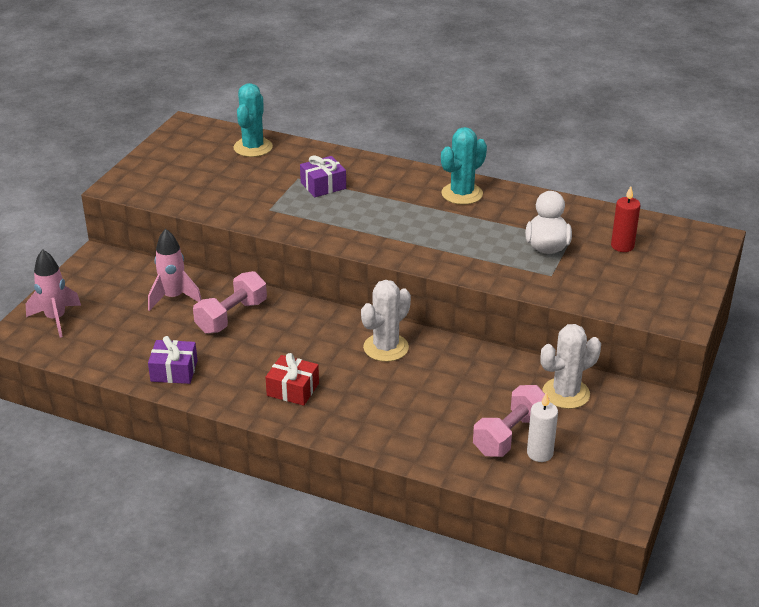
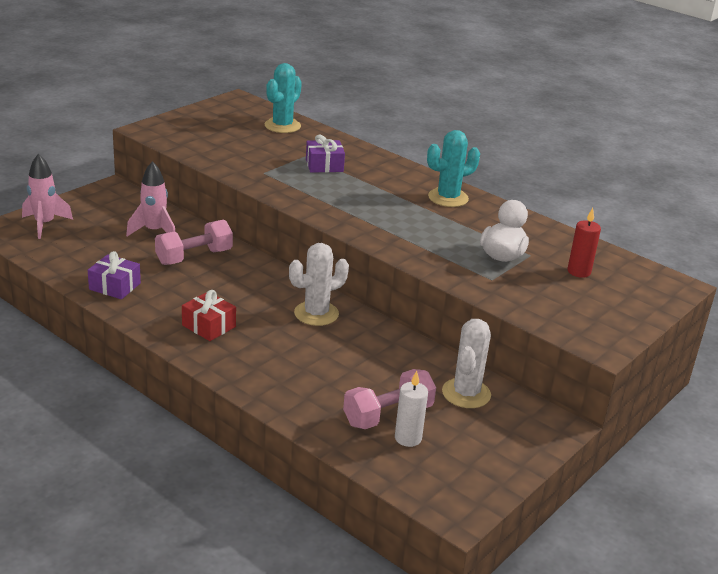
camera: 15 degrees right, 5 degrees down
(566, 393) = (466, 393): white cactus -> white cactus turned 60 degrees counterclockwise

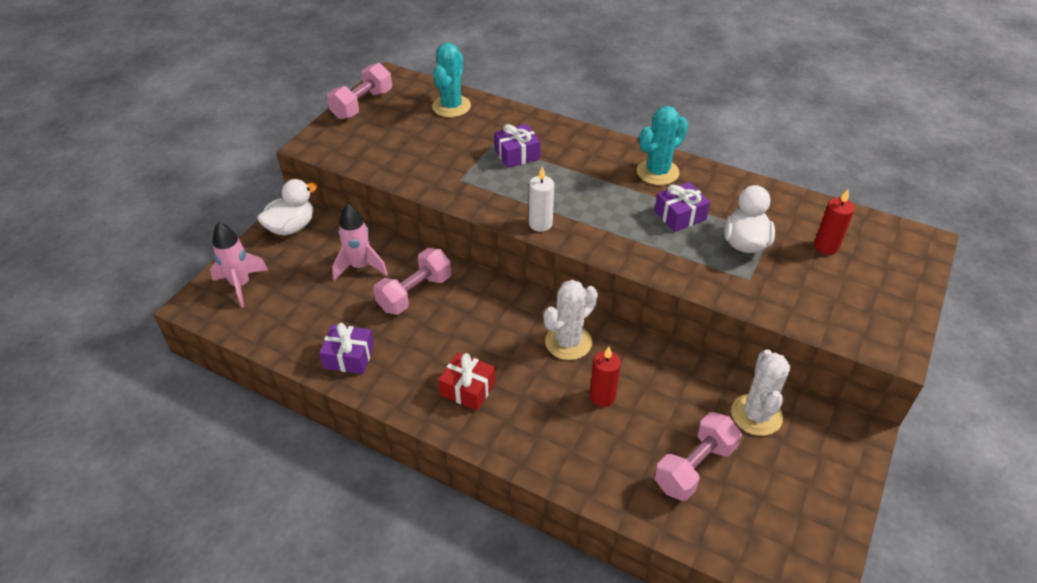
camera: 10 degrees left, 15 degrees up
(107, 196) = (291, 227): none -> white duck
(203, 112) = (362, 104): none -> pink dumbbell
(328, 354) = (602, 396): none -> red candle
(408, 438) = (726, 494): white candle -> white candle (540, 224)
(452, 228) = (680, 215): none -> purple gift

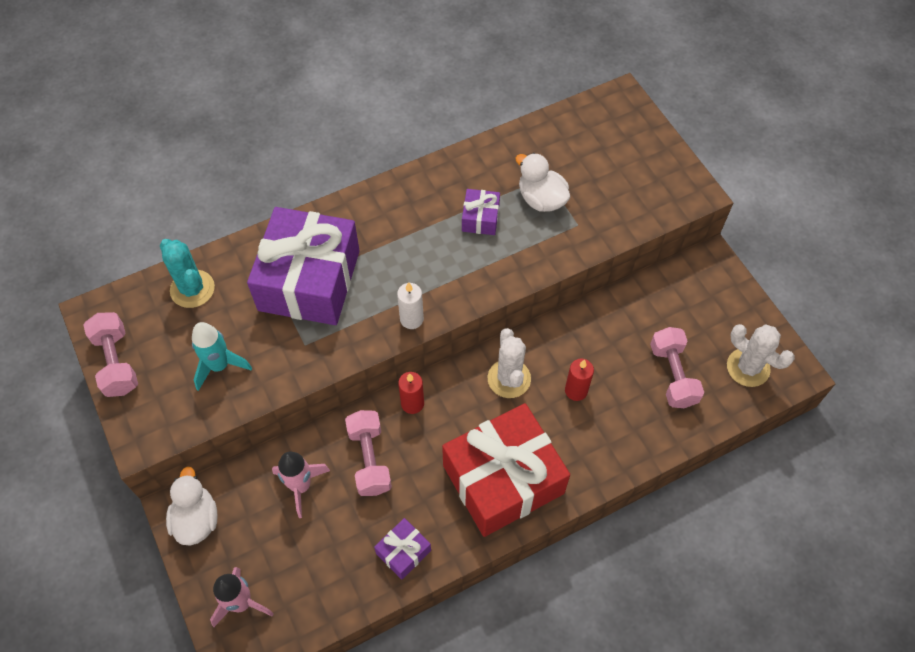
camera: 55 degrees left, 15 degrees up
(402, 149) = (219, 366): none -> turquoise rocket
(468, 389) = (503, 479): red gift -> red gift, size x2.34
(517, 154) = (309, 280): purple gift -> purple gift, size x2.34
(657, 172) = (419, 197): turquoise cactus -> none
(756, 415) = (657, 306): white cactus -> white cactus (748, 367)
(826, 246) = (583, 155): red candle -> red candle (412, 403)

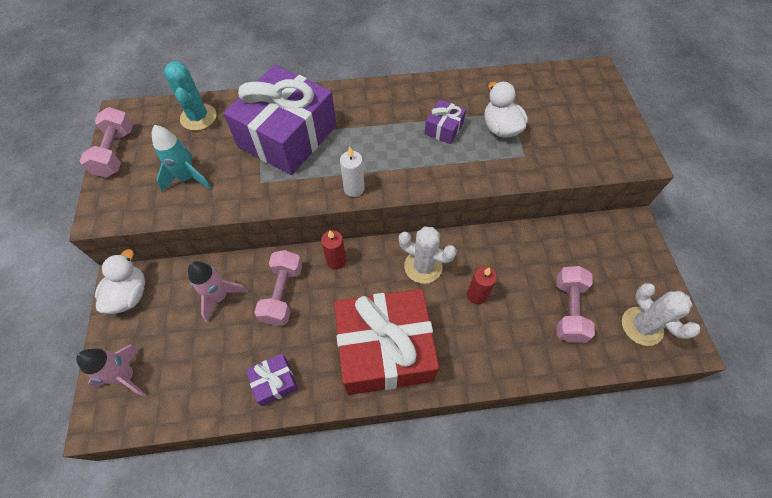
camera: 20 degrees right, 0 degrees up
(509, 378) = (423, 266): white cactus -> white cactus turned 75 degrees counterclockwise

